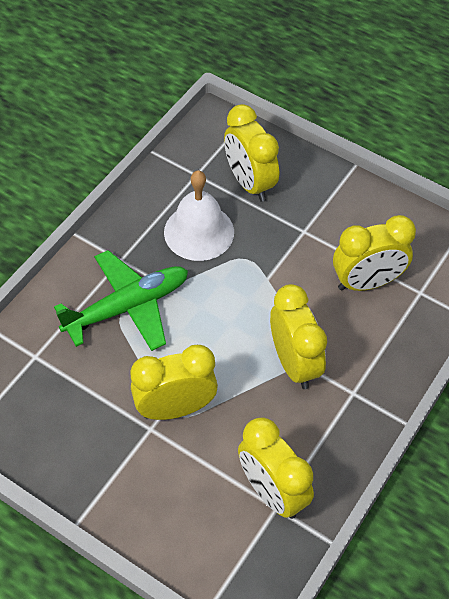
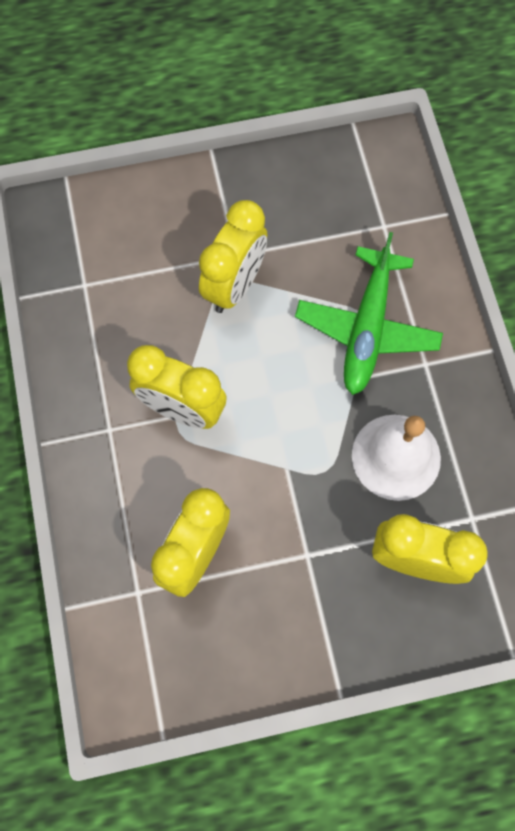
camera: 135 degrees right, 15 degrees up
(272, 492) = (98, 292): yellow clock -> none

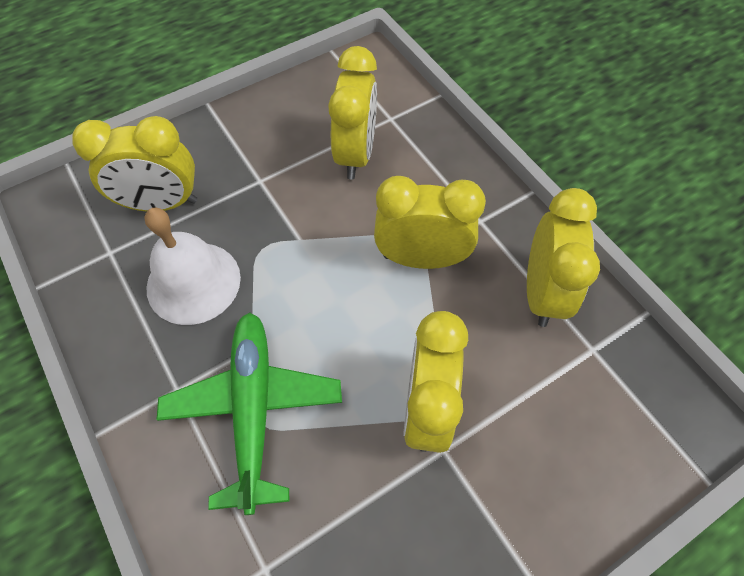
camera: 160 degrees right, 10 degrees down
(95, 342) = (542, 292): none -> yellow clock

